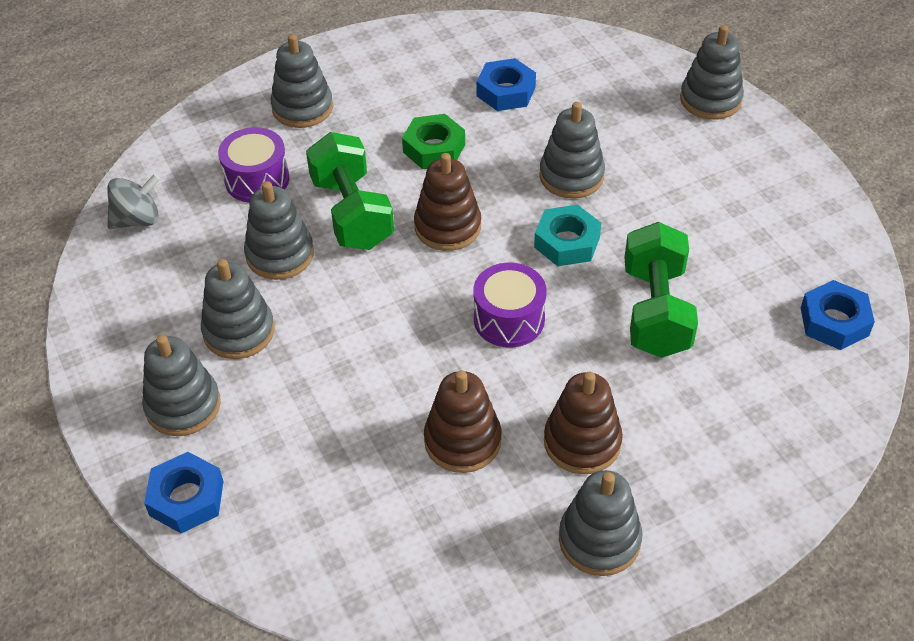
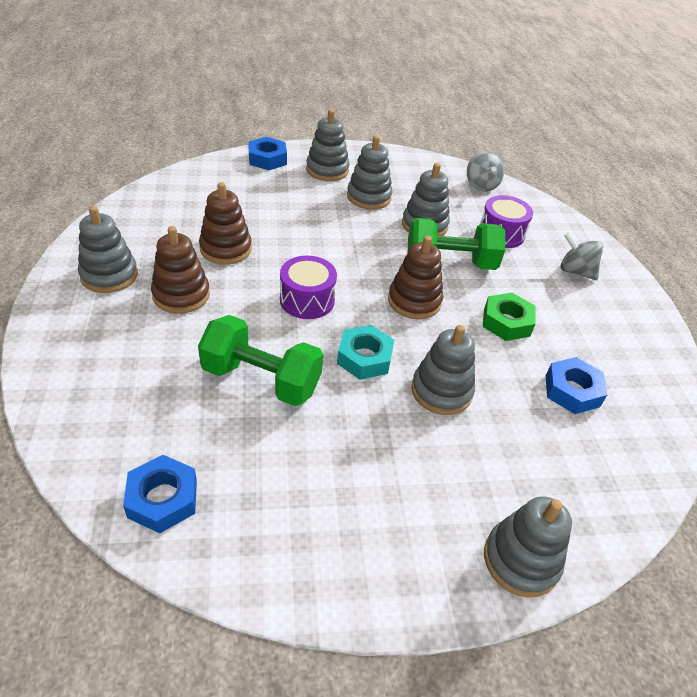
camera: 105 degrees right, 5 degrees down
(302, 108) = (575, 271): grey stacking toy -> grey spinning top

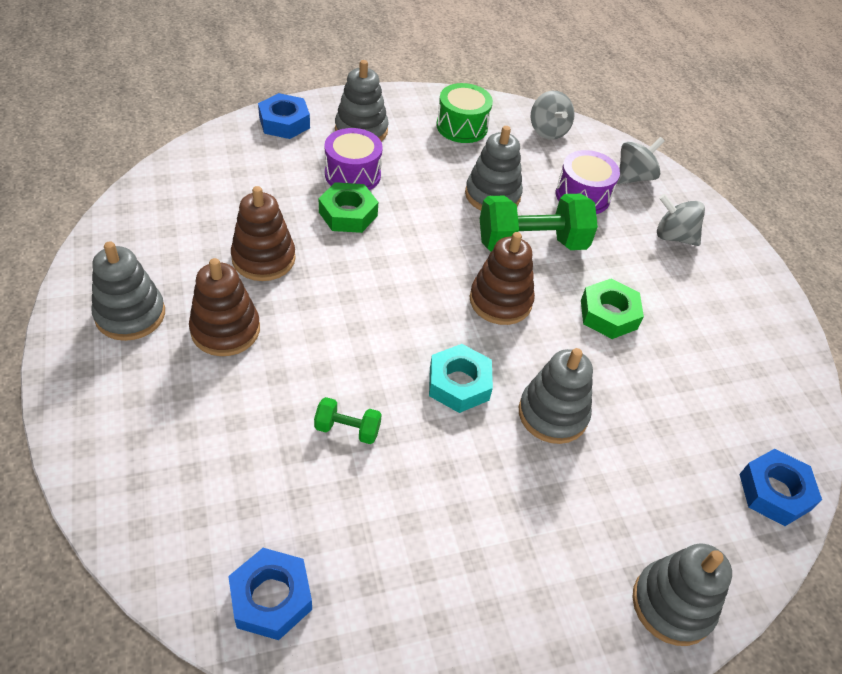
camera: 10 degrees left, 5 degrees up
(261, 379) = (347, 429): green dumbbell -> green dumbbell, size x0.47
(302, 225) = (348, 214): none -> green nut
(307, 300) = (376, 316): purple drum -> purple drum (352, 174)
(369, 197) = (419, 163): grey stacking toy -> none
(410, 175) = (462, 126): none -> green drum
(548, 225) = (633, 177): none -> grey spinning top
(572, 391) = (693, 392): blue nut -> blue nut (774, 492)

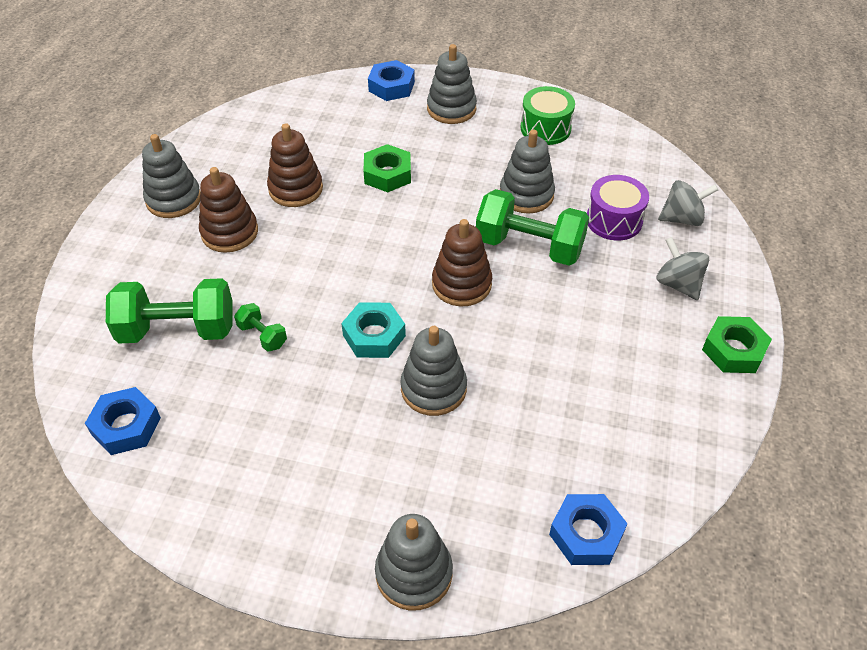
camera: 35 degrees right, 0 degrees up
(248, 461) = (178, 330): none -> green dumbbell
(352, 174) = (416, 143): purple drum -> none
(548, 131) = (627, 153): grey spinning top -> none
(608, 314) = (552, 329): green nut -> green nut (733, 350)

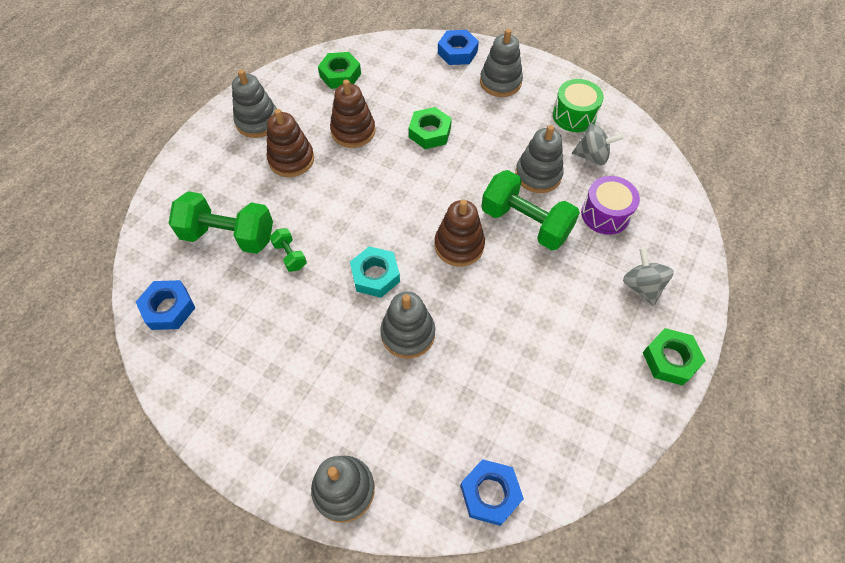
camera: 15 degrees right, 10 degrees up
(260, 132) = (340, 75): none -> green nut
(682, 219) = (665, 225): grey spinning top -> grey spinning top (592, 156)

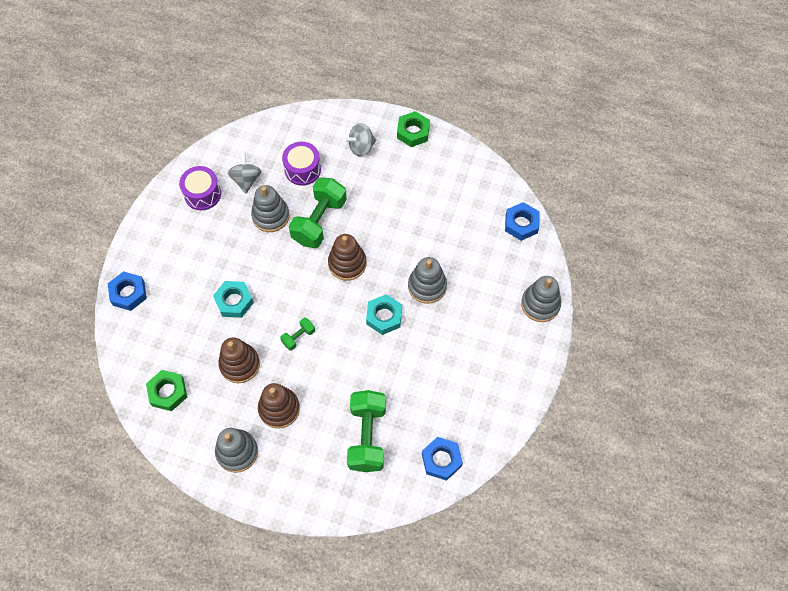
camera: 100 degrees left, 5 degrees up
(290, 255) = (377, 382): green dumbbell -> green dumbbell (298, 337)
(430, 132) = (234, 301): green nut -> turquoise nut
(500, 82) = (167, 253): grey stacking toy -> none
(574, 116) = (202, 194): green drum -> purple drum

